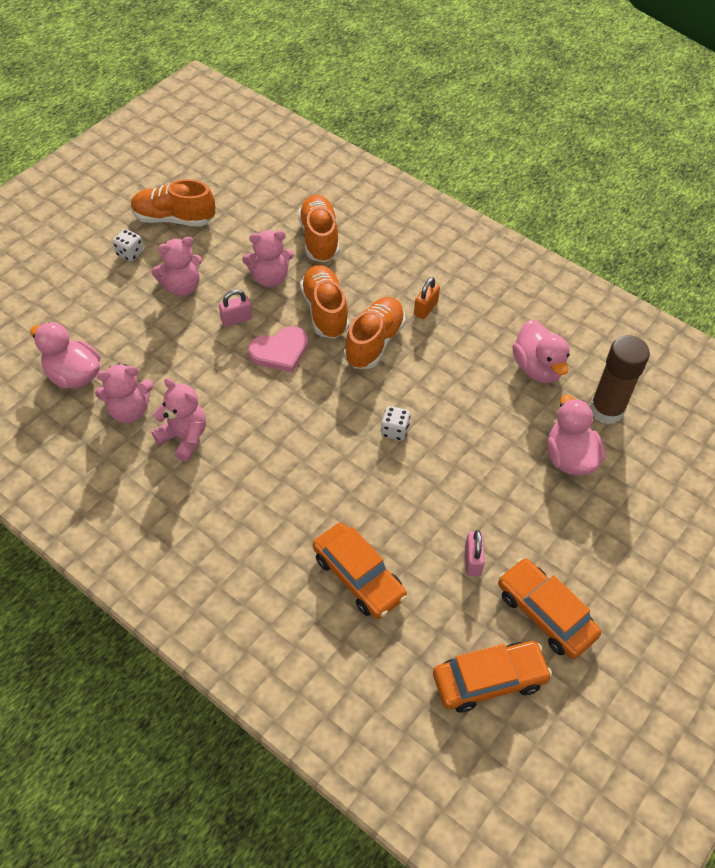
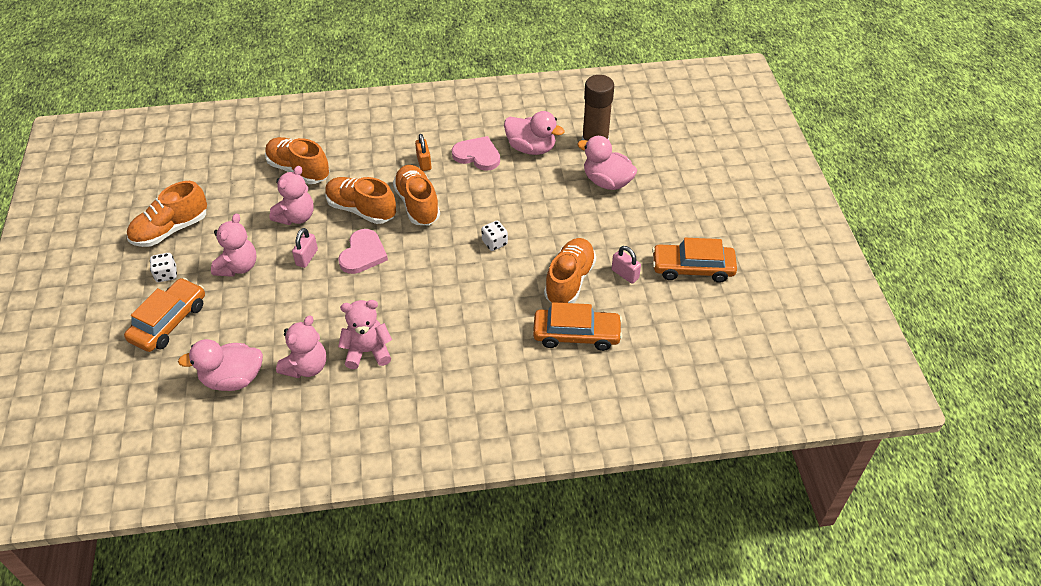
camera: 45 degrees left, 5 degrees down
(415, 522) = (569, 281): none -> orange shoe
(480, 337) = (477, 155): none -> pink heart
(489, 680) = (707, 324): orange car -> orange car (169, 322)

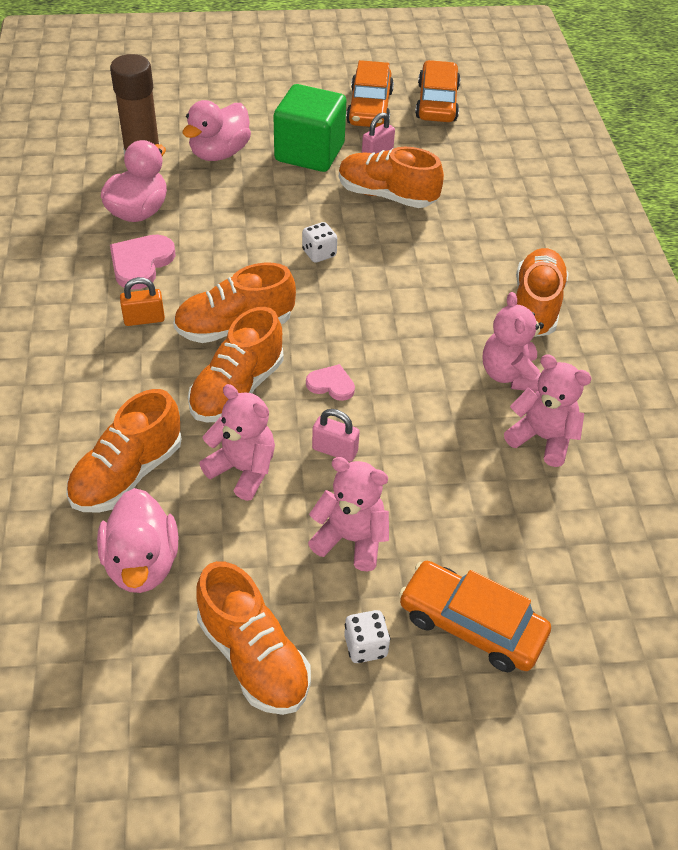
camera: 90 degrees left, 0 degrees up
(233, 379) = (574, 522): pink duck -> pink duck (142, 563)
(363, 254) = (331, 384): pink heart -> pink heart, size x0.60
(441, 372) = (535, 306): none -> orange shoe
(576, 335) = (469, 196): orange car -> orange car (437, 102)
(618, 232) = (309, 153): none -> green cube

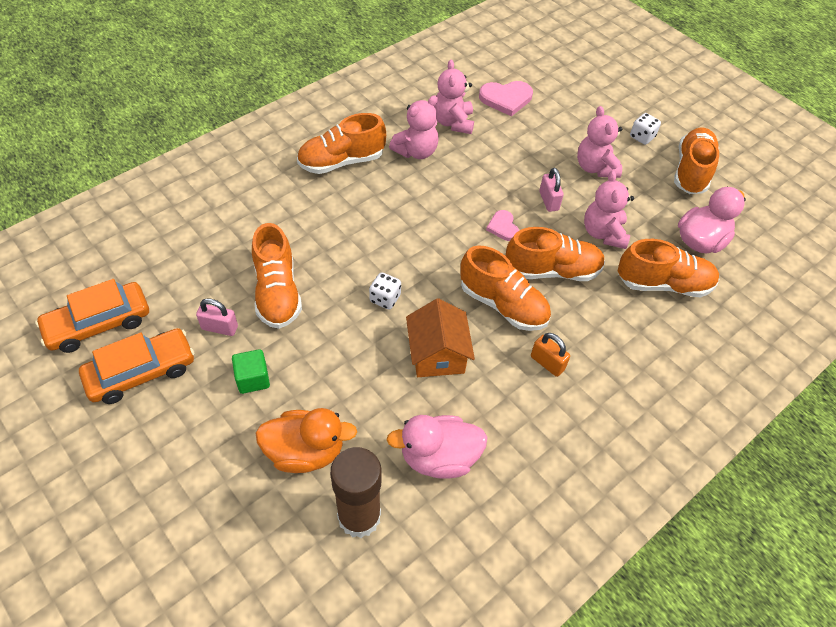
camera: 125 degrees left, 5 degrees up
(141, 263) = (496, 408): pink heart -> pink heart (506, 99)
(219, 153) = (305, 452): pink duck -> orange duck
(227, 256) = (437, 354): none -> orange house
(309, 153) = (253, 379): green cube -> green cube, size x0.49
(471, 624) = (592, 108): orange car -> none

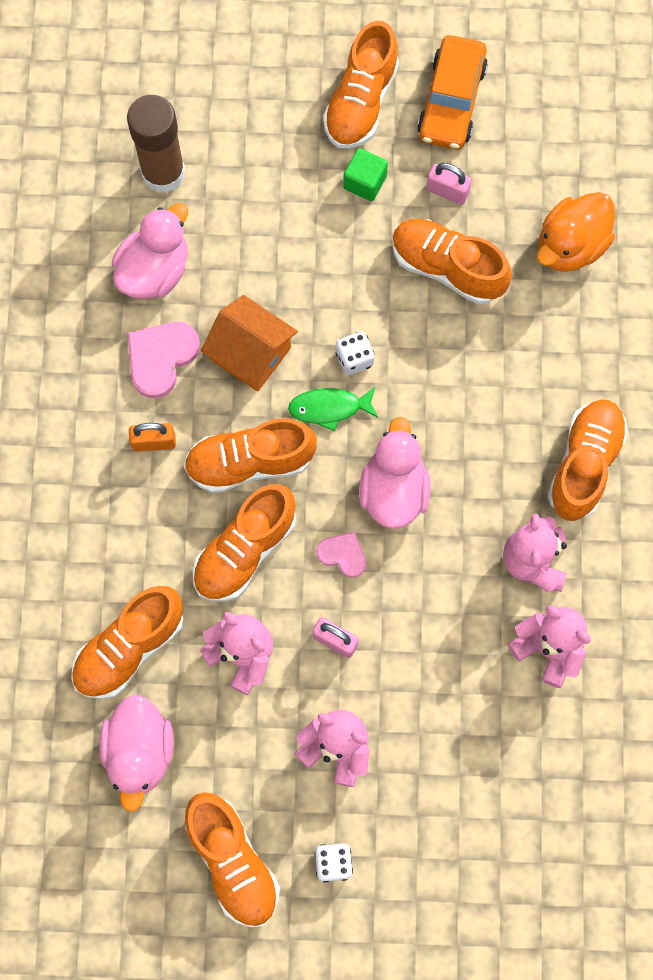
camera: 135 degrees right, 20 degrees up
(98, 324) = (540, 97): orange car -> none
(187, 427) = (361, 102): none -> orange shoe
(220, 328) = (447, 191): pink padlock -> pink padlock turned 60 degrees clockwise
(305, 452) = (255, 174): orange duck -> orange duck (570, 246)
(428, 289) = (329, 408): none -> green fish
(443, 228) = (394, 490): none -> pink duck
(506, 99) = (538, 756): pink heart -> pink heart (161, 358)

